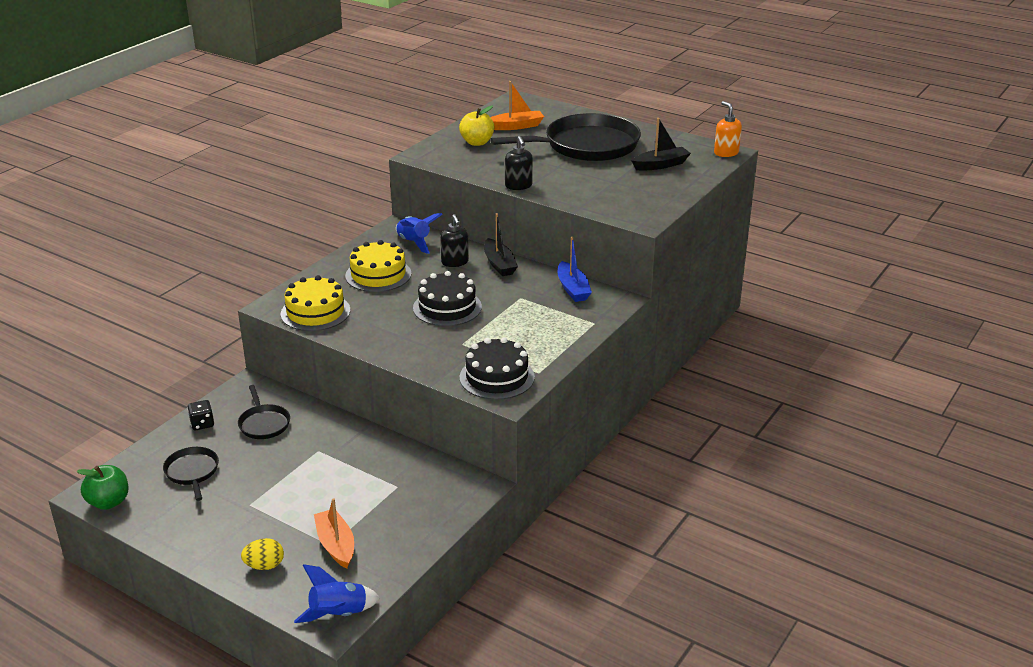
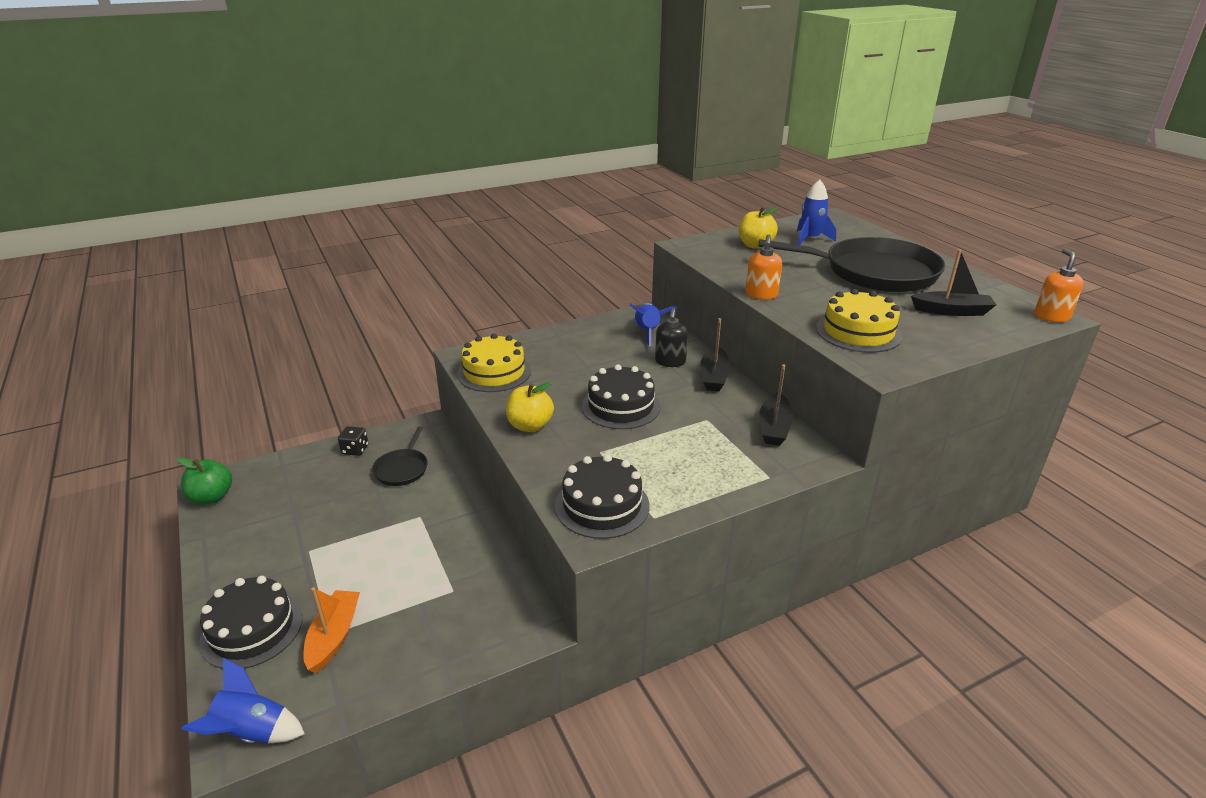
camera: 30 degrees right, 0 degrees up
(192, 472) = (300, 494): black pan -> none
(264, 566) = (252, 629): yellow egg -> black cake
(378, 275) = (585, 353): yellow cake -> yellow cake (858, 332)
(390, 342) = (530, 426): none -> yellow apple
(516, 126) = (810, 239): orange boat -> blue rocket
(518, 186) = (761, 295): black soap dispenser -> orange soap dispenser
(573, 289) = (774, 428): blue boat -> black boat

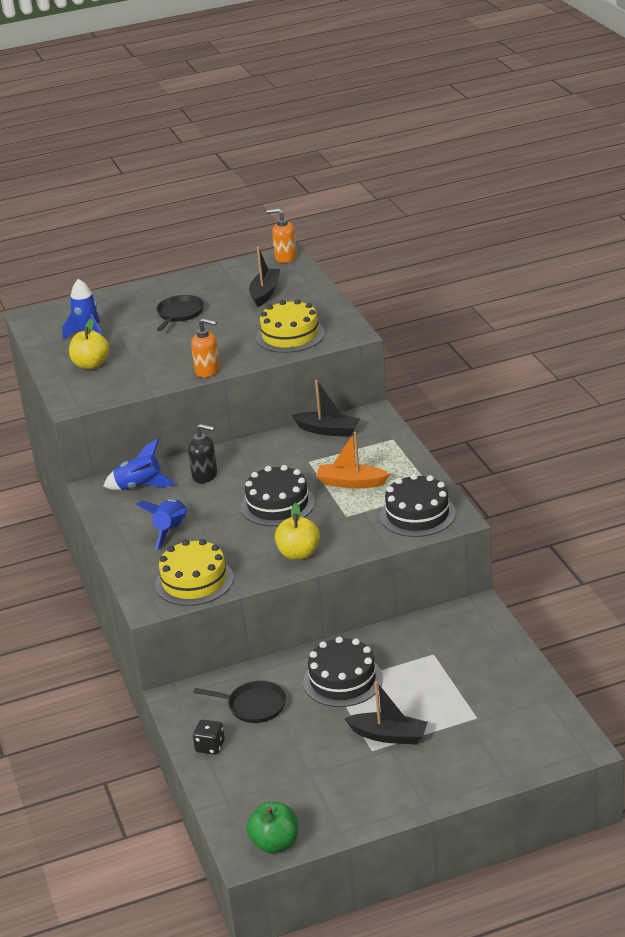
camera: 80 degrees left, 0 degrees up
(252, 629) = (468, 765): black cake -> black cake (342, 680)
(252, 732) = (570, 740): blue rocket -> blue rocket (171, 531)
(334, 636) = (479, 714): orange boat -> orange boat (351, 483)
(714, 377) = (239, 453): black boat -> black boat (389, 735)
(874, 272) = (179, 314): black pan -> black pan, size x0.47

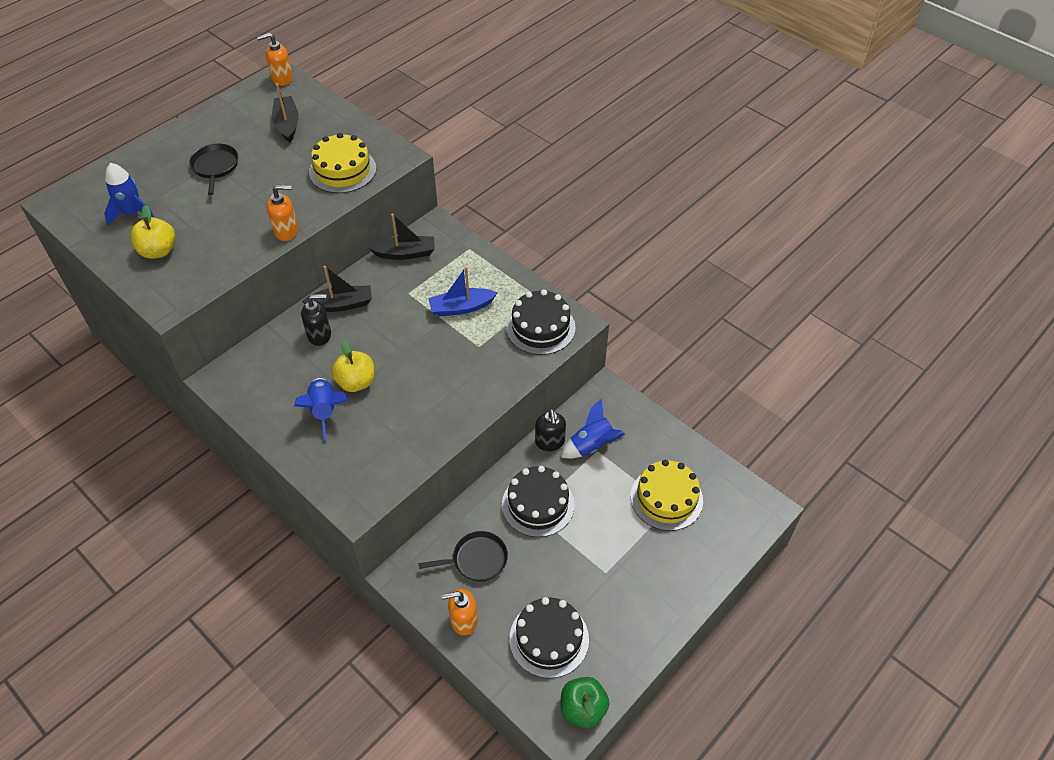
camera: 30 degrees left, 20 degrees up
(140, 486) = (262, 365): blue rocket -> blue rocket (592, 445)
(194, 581) = (382, 465): yellow cake -> yellow cake (666, 498)
(210, 746) = (463, 620): black dice -> orange soap dispenser
(277, 504) = (408, 350): black cake -> black cake (549, 639)
(299, 554) = (461, 402): yellow apple -> yellow apple (356, 382)
(351, 483) = (461, 308): orange boat -> blue boat
(389, 635) = (550, 442): none -> black soap dispenser
(389, 735) = (611, 551): black boat -> black boat (341, 304)

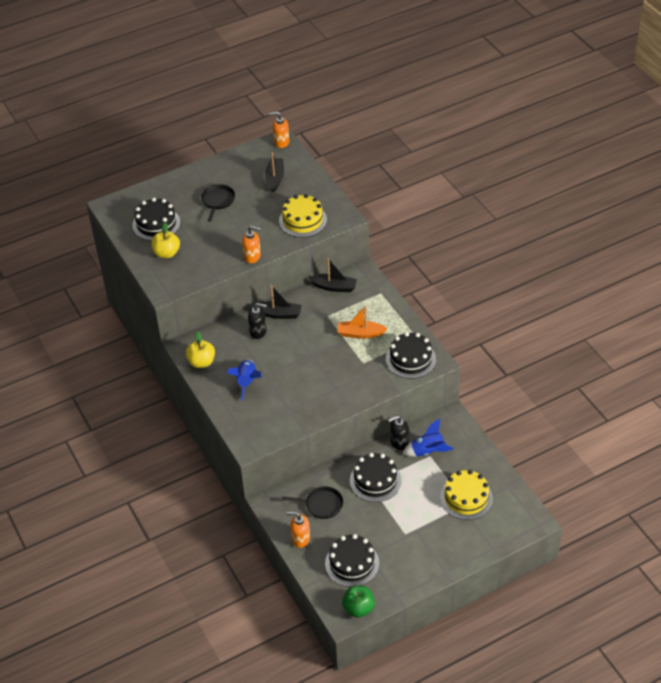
camera: 20 degrees right, 5 degrees down
(133, 213) = (156, 224): blue rocket -> black cake
(356, 382) = (273, 368): yellow apple -> yellow apple (201, 362)
(461, 308) = (360, 334): blue boat -> orange boat
(550, 442) = (398, 442): black soap dispenser -> black soap dispenser turned 60 degrees clockwise

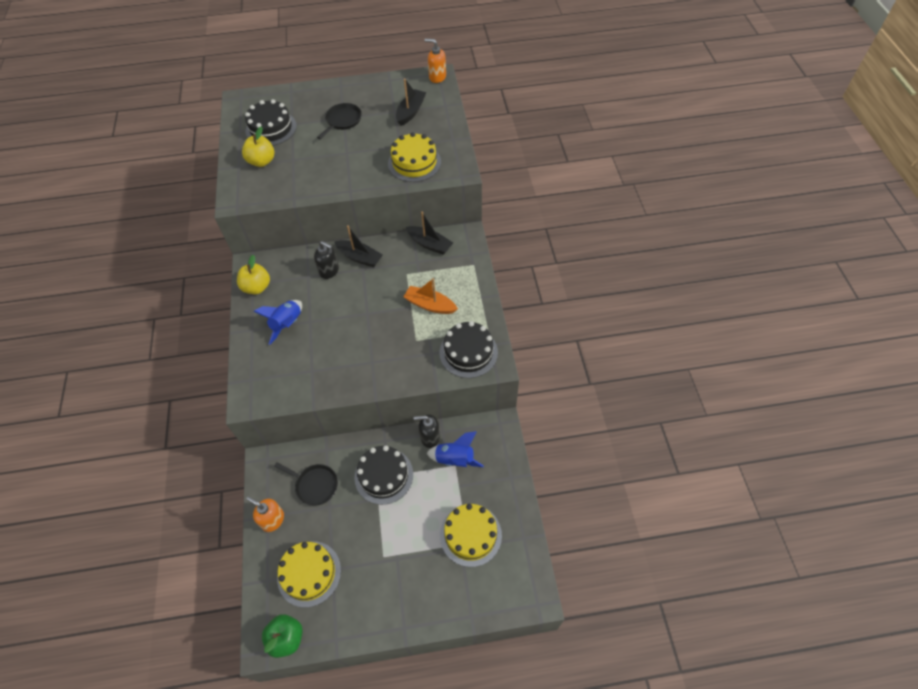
camera: 20 degrees right, 10 degrees up
(252, 256) = (342, 188): orange soap dispenser -> none
(352, 563) = (309, 573): black cake -> yellow cake

